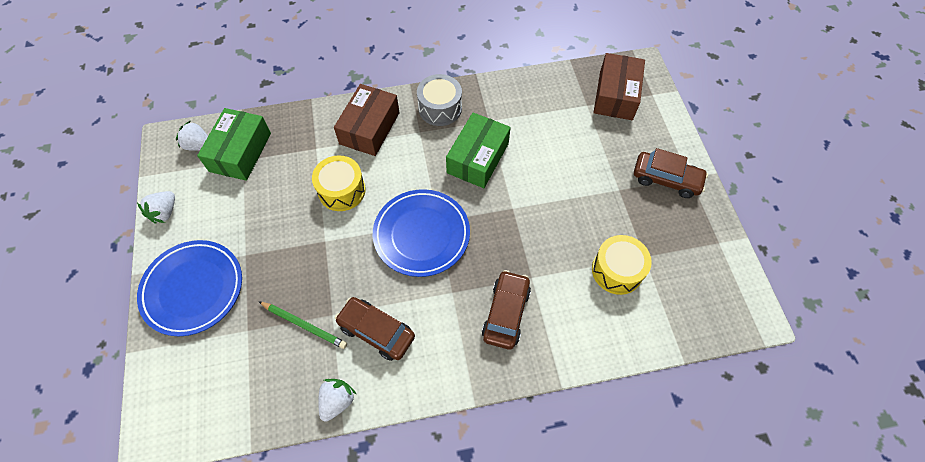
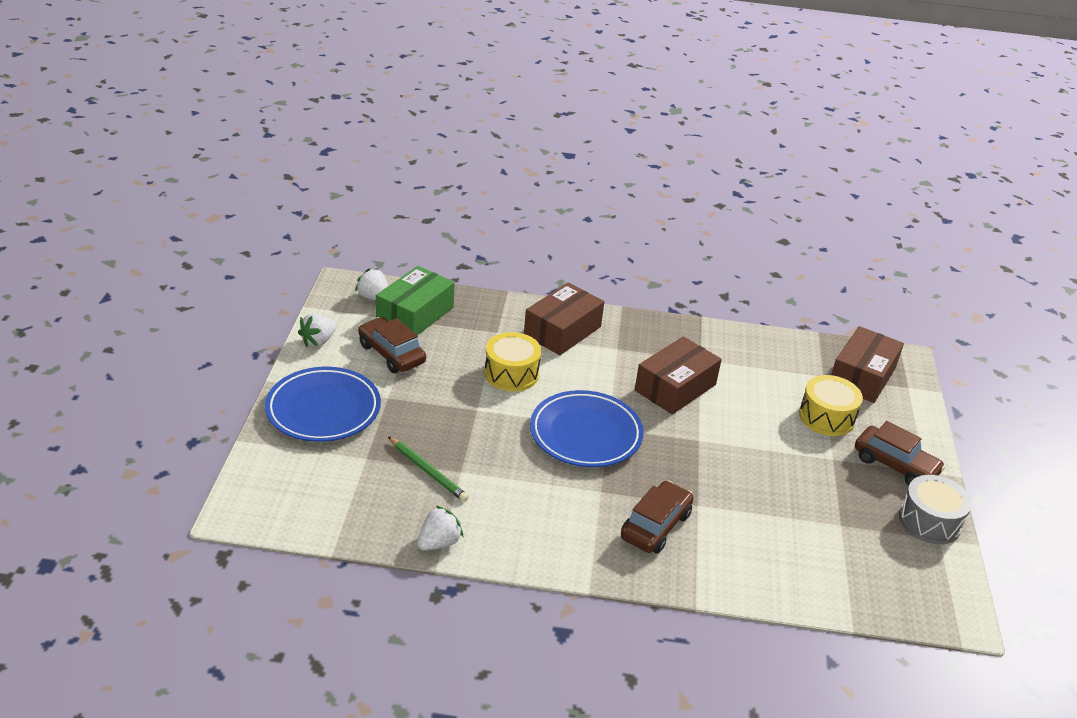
camera: 15 degrees right, 25 degrees down
(376, 331) = (503, 499): brown car -> brown car (391, 354)
(440, 108) = (648, 335): grey drum -> grey drum (929, 521)
(477, 158) = (675, 387): green box -> brown box
(617, 270) = (802, 527): yellow drum -> yellow drum (826, 417)

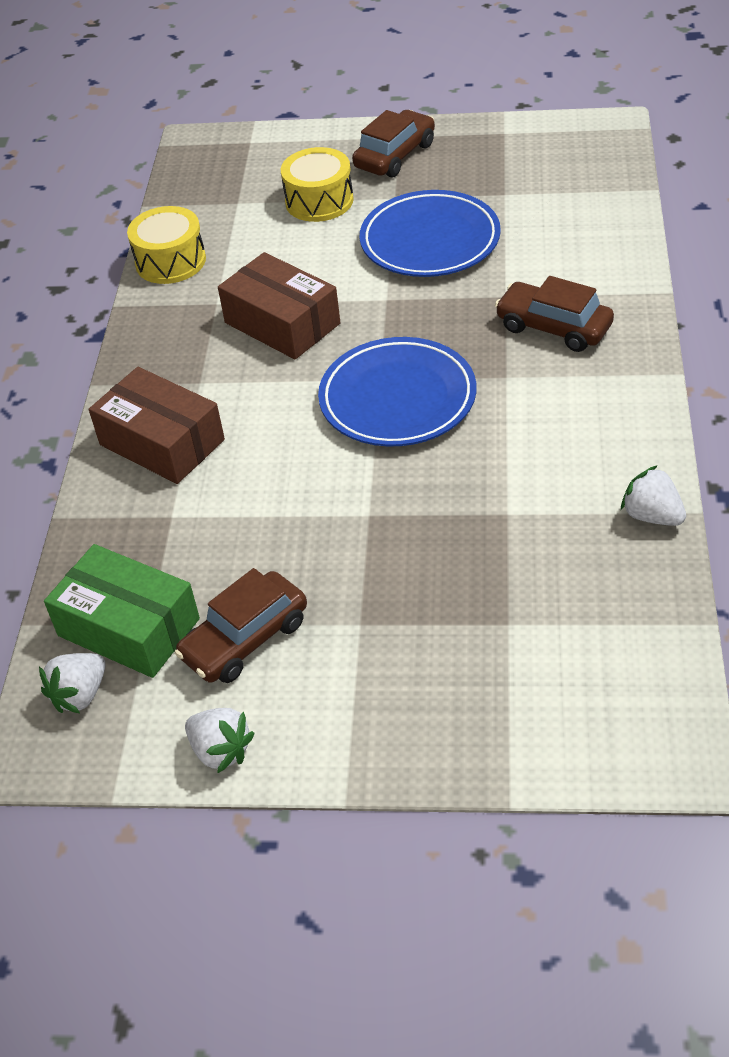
camera: 85 degrees left, 10 degrees up
(323, 409) = (406, 701): blue plate -> blue plate (430, 241)
(427, 471) = (517, 548): green pencil -> none
(511, 374) = (276, 487): yellow drum -> yellow drum (170, 261)
(862, 376) = (234, 174): brown box -> none
(929, 521) = (480, 137): grey drum -> none

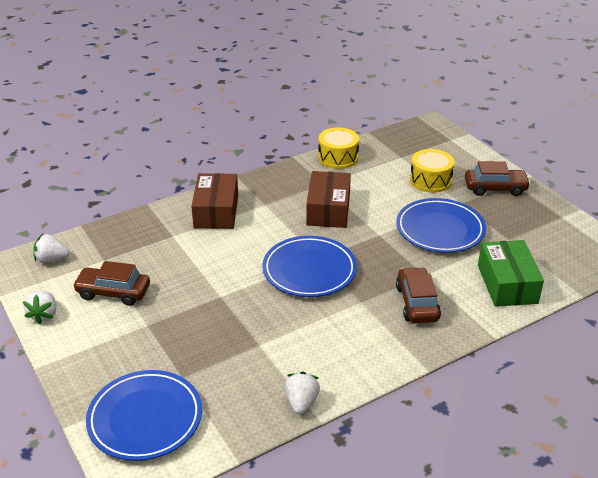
camera: 50 degrees right, 10 degrees down
(129, 627) = (98, 255): green box -> green box (507, 284)
(563, 698) = (145, 419): none -> blue plate

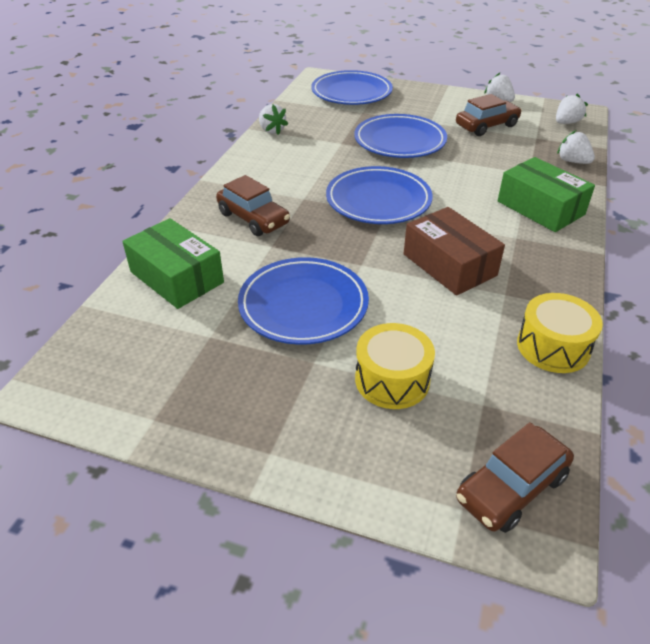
camera: 140 degrees right, 5 degrees up
(127, 228) = (572, 161): none -> white strawberry
(209, 317) = (400, 141): none -> blue plate
(216, 211) = (540, 208): brown box -> green box
(495, 188) = (289, 421): brown car -> brown car (511, 488)

